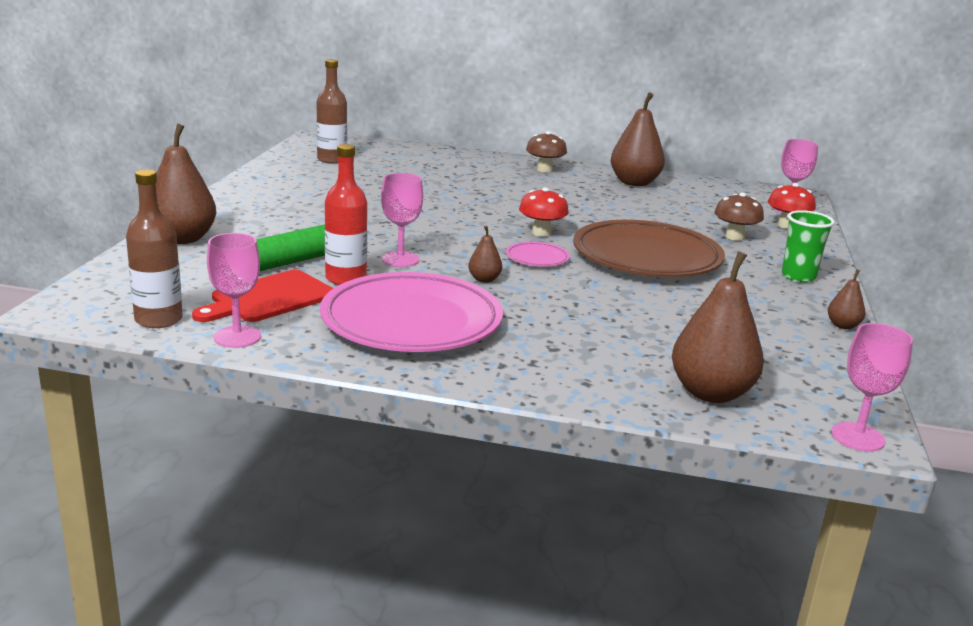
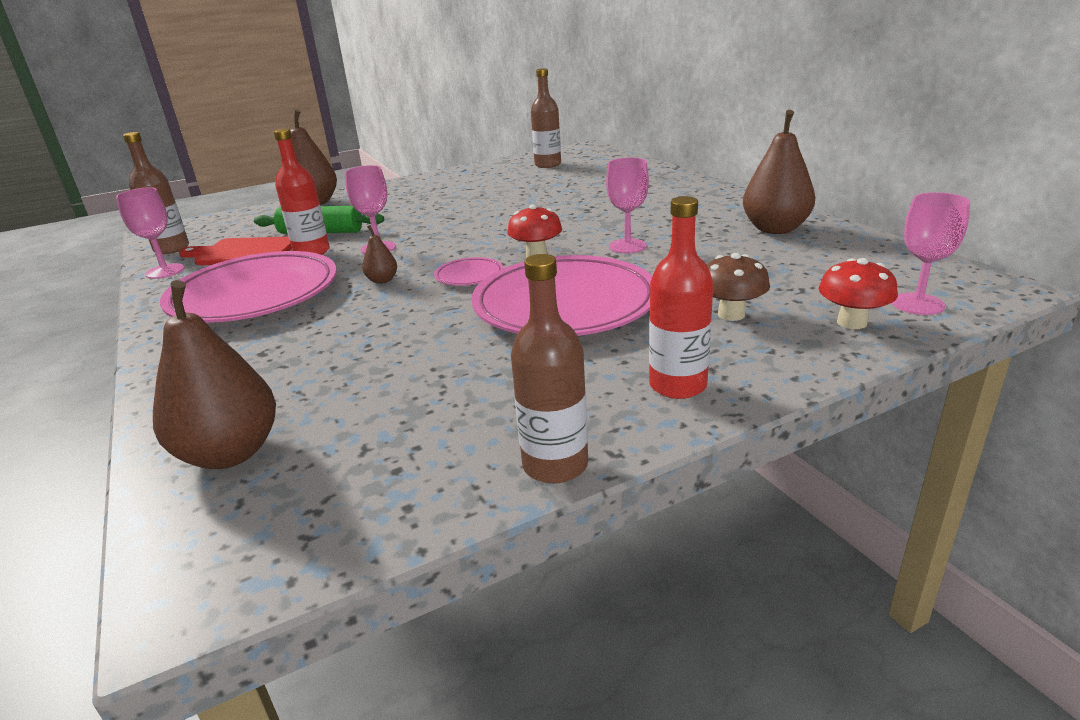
camera: 55 degrees right, 5 degrees up
(544, 170) = (708, 199): brown mushroom -> none
(646, 257) = (565, 305): brown plate -> pink plate
(798, 277) = (677, 385): green cup -> red bottle
(843, 326) = (555, 465): brown pear -> brown bottle
(858, 437) = (182, 588): pink goblet -> pink goblet (627, 246)

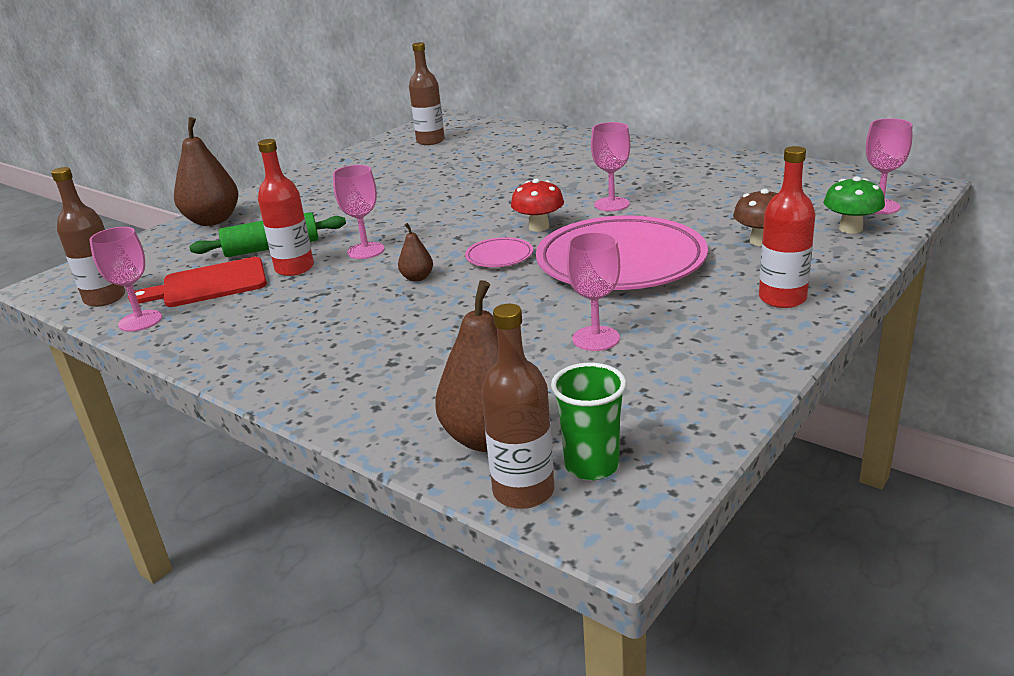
camera: 25 degrees left, 0 degrees up
(255, 295) = (296, 319): pink plate -> none
(264, 517) = (591, 465): none -> green cup
(444, 378) = (596, 338): none -> pink goblet
(555, 465) = (762, 370): brown bottle -> brown bottle (523, 491)
(775, 229) = (717, 168): brown pear -> none
(852, 322) = (850, 229): red mushroom -> green mushroom

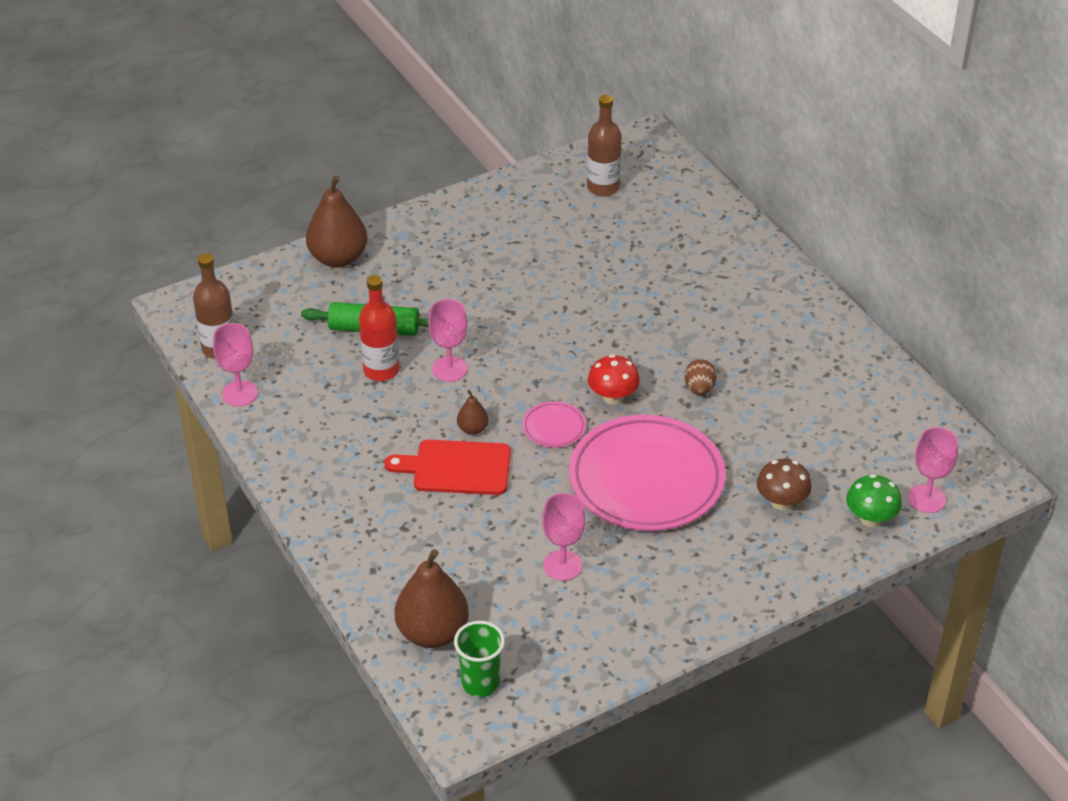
camera: 20 degrees right, 15 degrees up
(209, 284) = (306, 364): red cutting board -> red cutting board (457, 468)
(523, 491) = (427, 685): brown bottle -> none
(611, 204) = (699, 389): pink goblet -> brown egg
(782, 298) = (733, 581): red bottle -> none

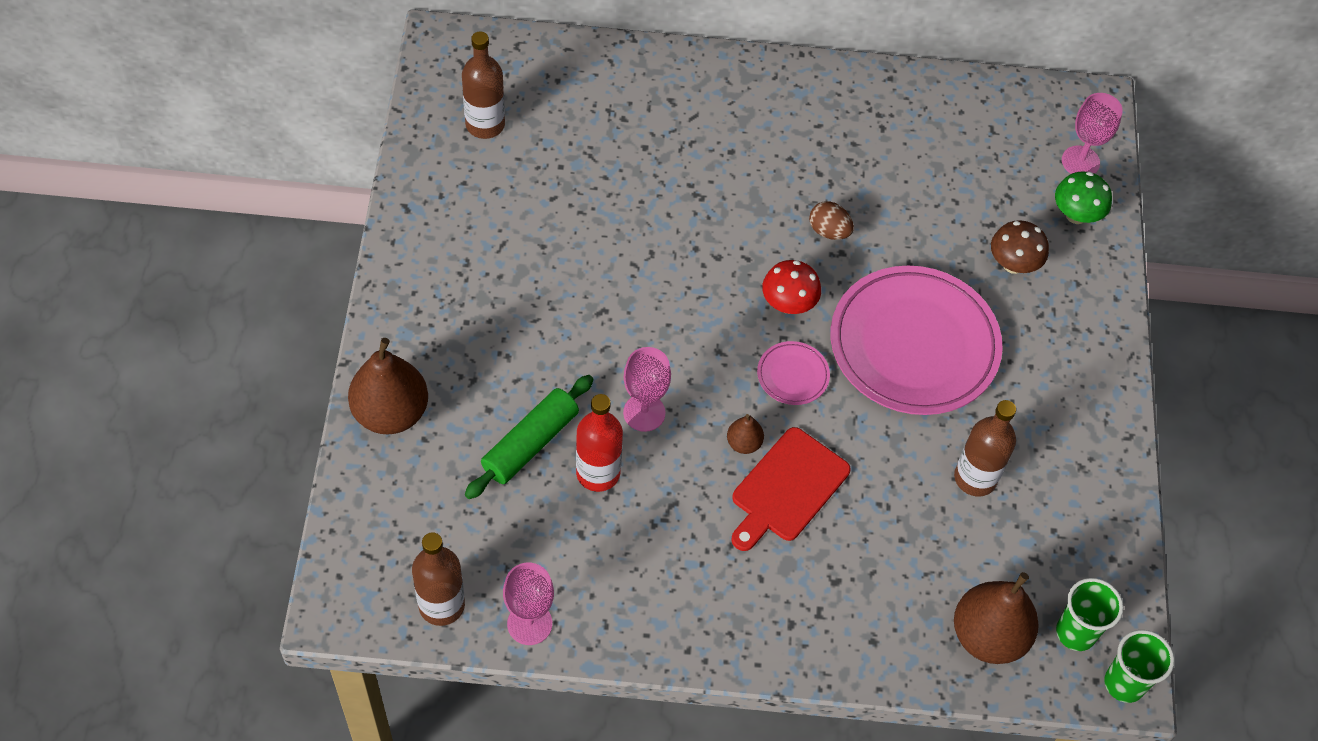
camera: 60 degrees left, 15 degrees up
(461, 732) = (1124, 683): none -> green cup
(563, 565) = (975, 478): pink goblet -> brown bottle

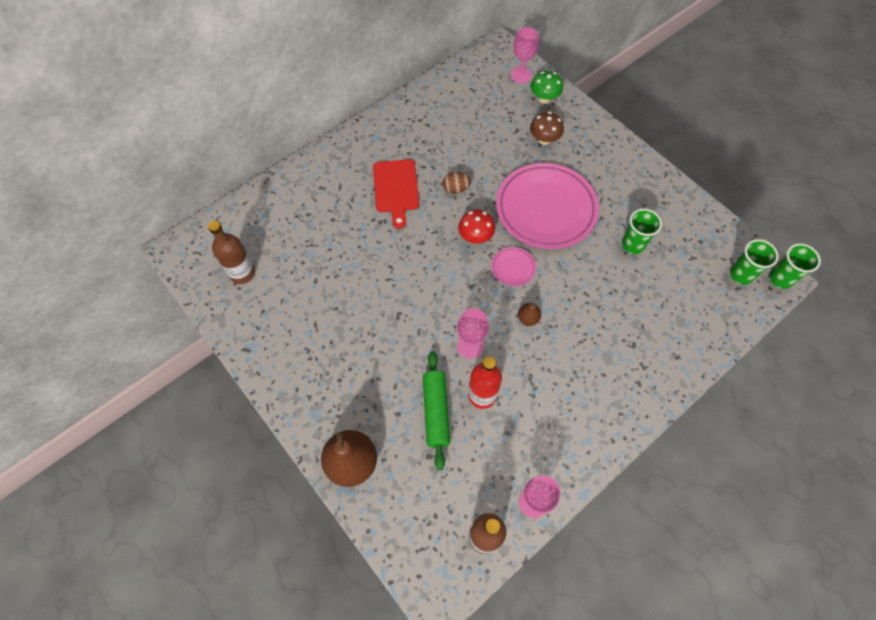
camera: 40 degrees left, 5 degrees up
(787, 488) = (568, 322): red cutting board -> red cutting board (396, 189)
(975, 478) = (633, 245): brown bottle -> green cup
(988, 636) = (714, 309): brown pear -> none

